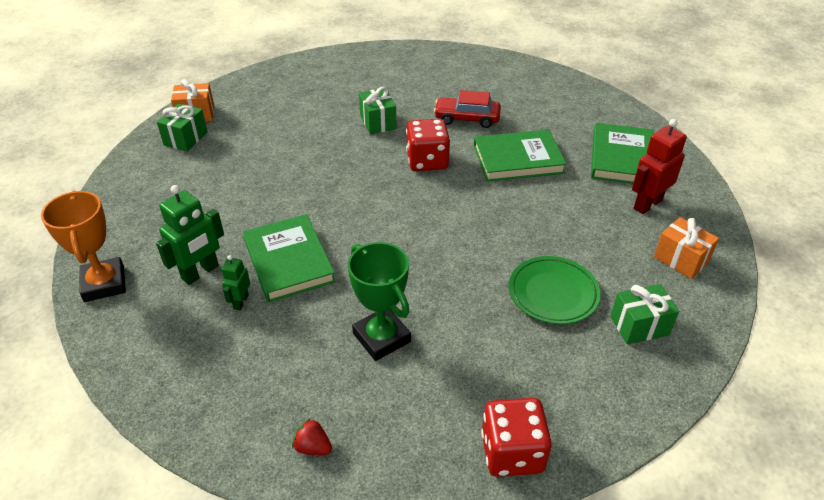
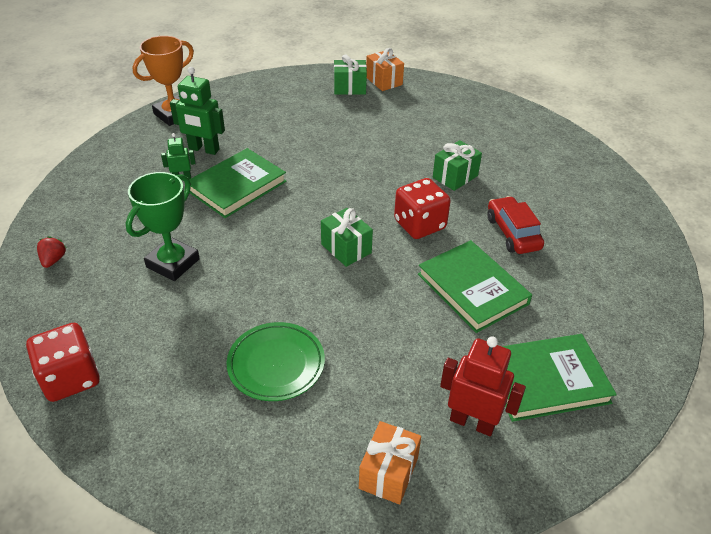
camera: 65 degrees right, 0 degrees up
(639, 325) = (260, 448): green gift -> green gift (346, 248)

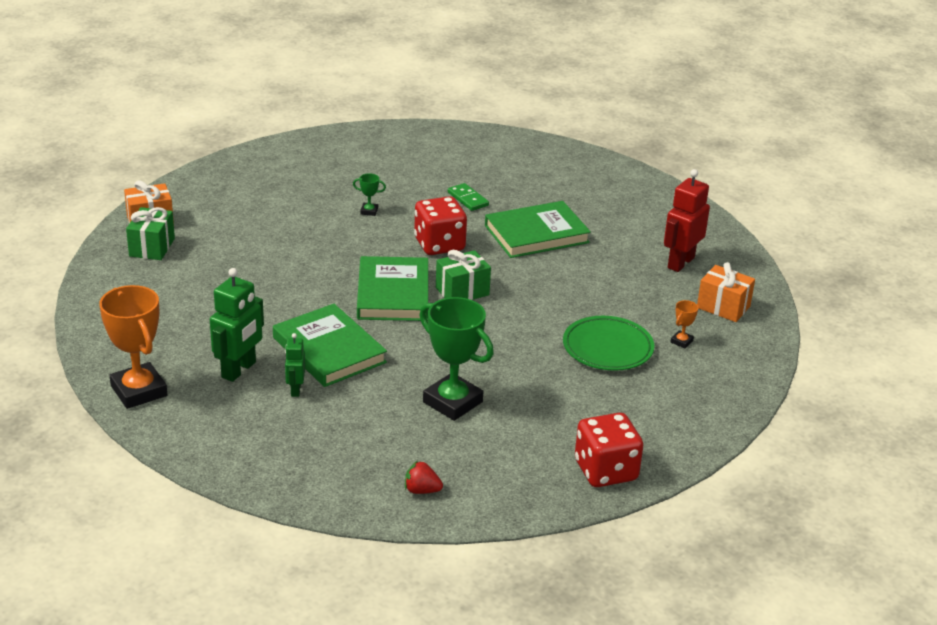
camera: 80 degrees left, 10 degrees down
(303, 431) = (681, 341): none -> orange trophy
(455, 176) = (369, 211): green gift -> green trophy
(513, 233) = (468, 199): red car -> green domino
(546, 380) = (644, 223): green book -> green book (393, 294)

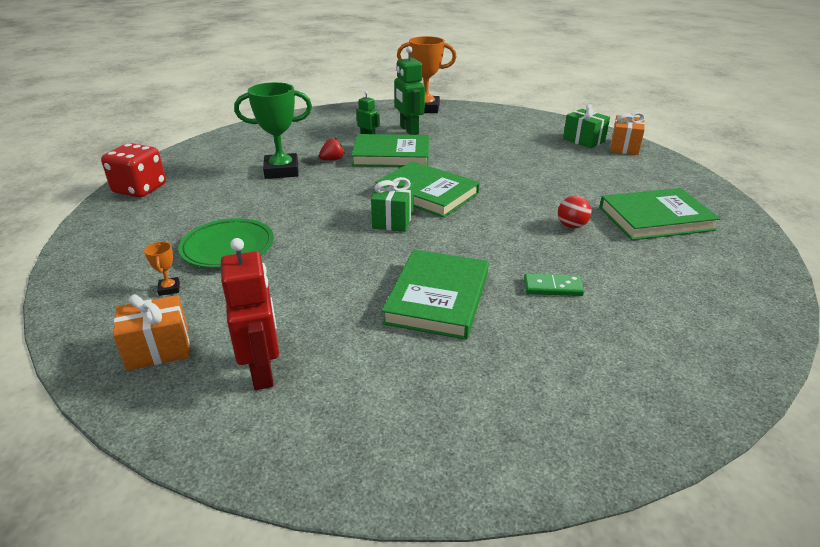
camera: 130 degrees right, 0 degrees up
(311, 181) = (655, 218): none -> green book
(369, 211) = (571, 226): green trophy -> red ball
(421, 490) = (235, 140): red strawberry -> red strawberry (332, 160)
(439, 245) = (477, 237): red dice -> none

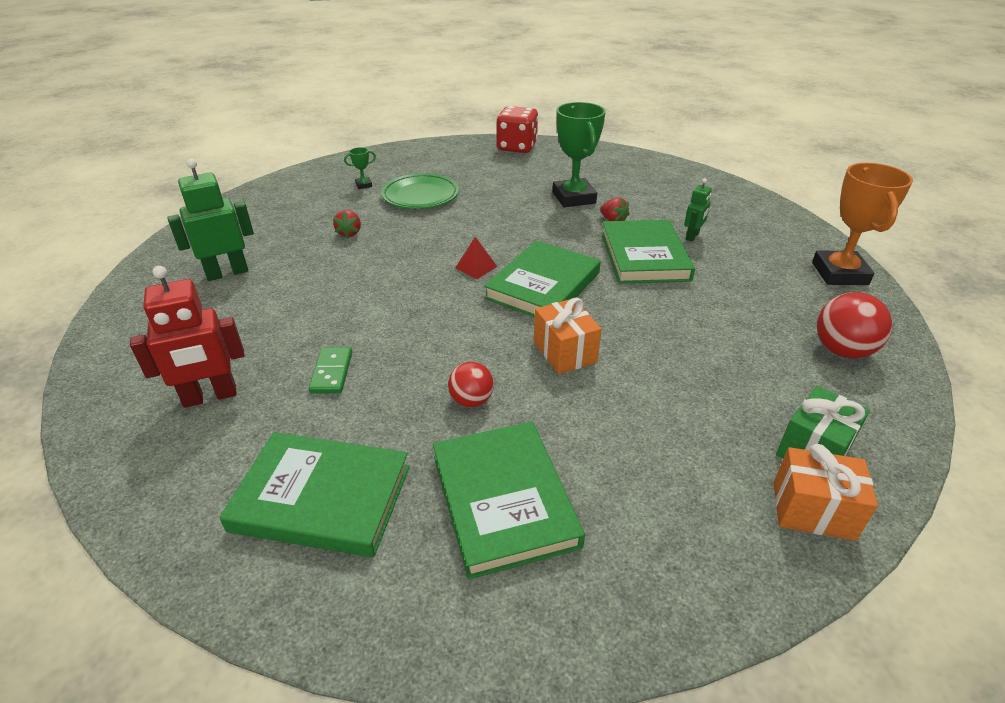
camera: 85 degrees right, 5 degrees up
(158, 349) = (294, 194): orange gift -> orange gift (564, 352)
(169, 289) = (364, 185): orange trophy -> green trophy
(263, 371) = (258, 231): red robot -> red robot (210, 397)
(300, 292) = (349, 233): none -> red strawberry
(393, 219) = (476, 267): green gift -> red pyramid
(409, 130) = (737, 264): green robot -> green robot (227, 273)
(438, 298) = (328, 299): green book -> green book (322, 498)
(502, 121) = (842, 351): none -> red ball

